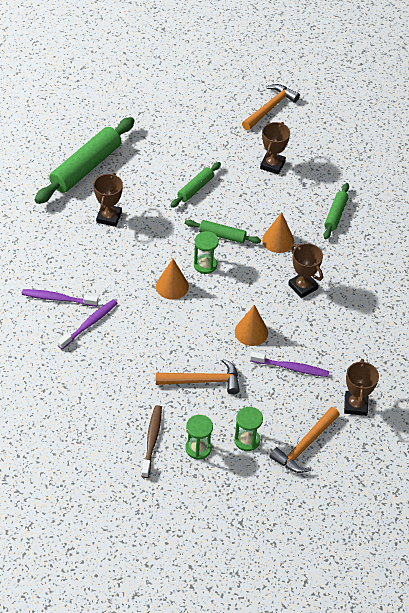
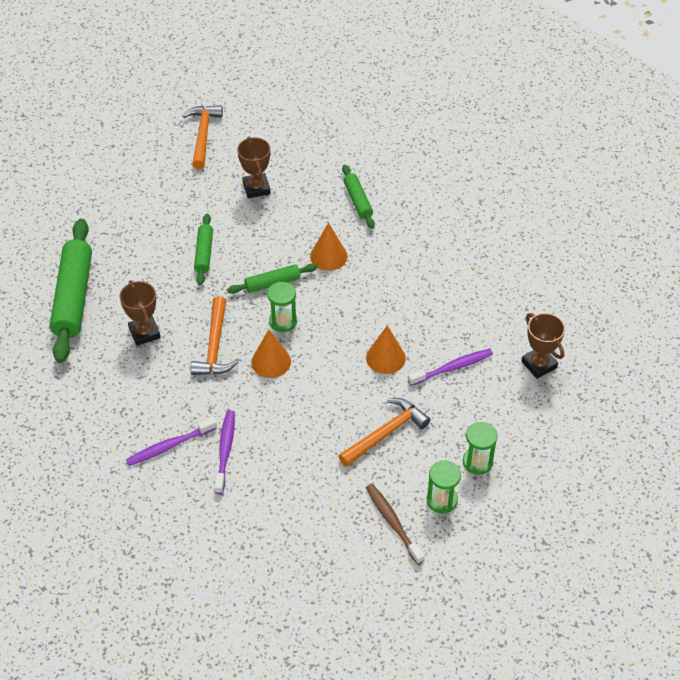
camera: 35 degrees left, 0 degrees up
(303, 287) = (391, 286): brown trophy -> none
(305, 446) = (532, 432): orange hammer -> orange hammer (215, 346)

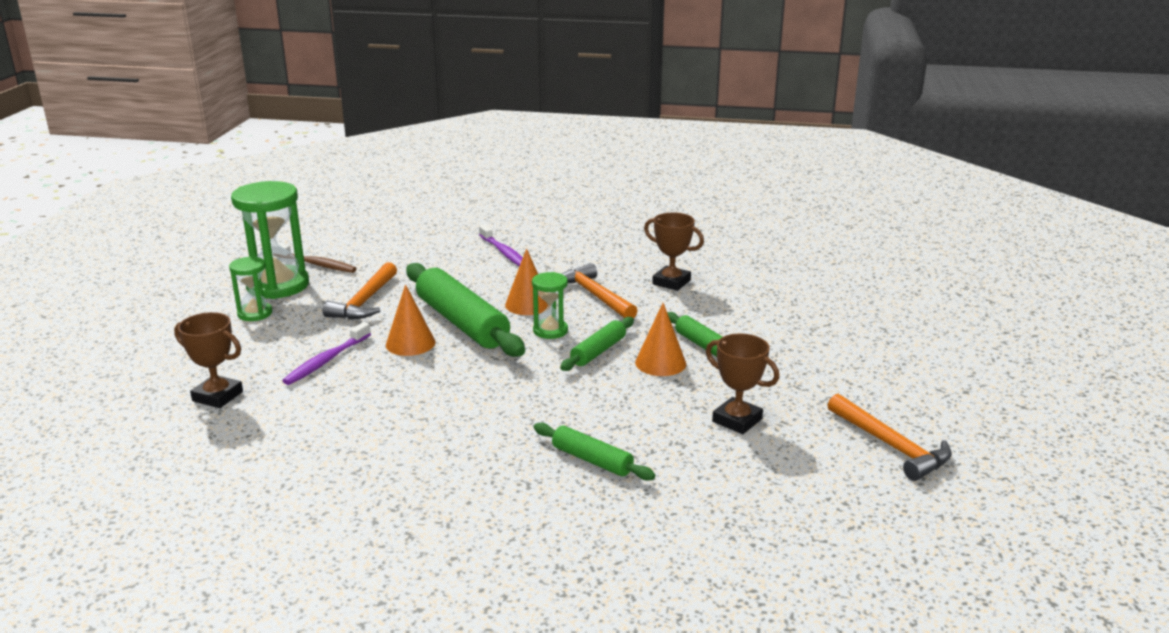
camera: 145 degrees right, 25 degrees down
(73, 297) = (770, 279): green rolling pin -> green rolling pin (462, 323)
(169, 446) = (554, 242): purple toothbrush -> none
(328, 256) = (564, 394): orange cone -> orange cone (660, 363)
(442, 500) = (278, 285): green hourglass -> green hourglass, size x1.90

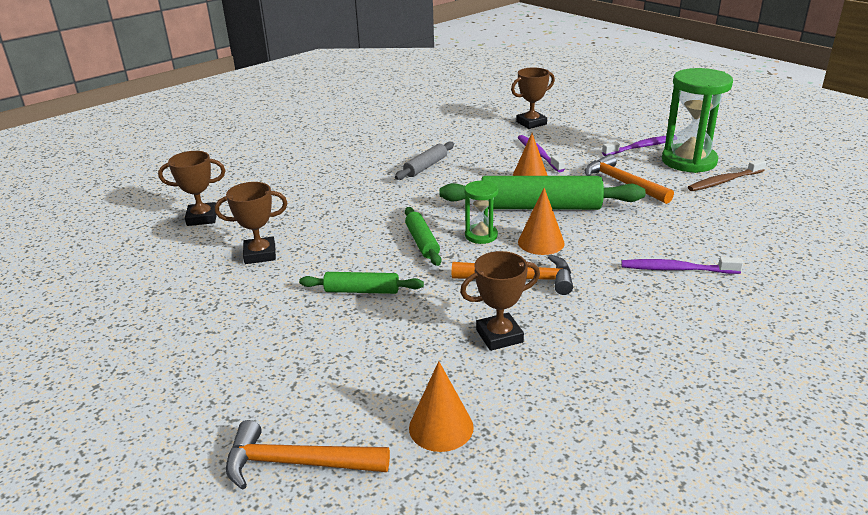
camera: 130 degrees right, 5 degrees up
(255, 313) = (641, 147): green hourglass -> purple toothbrush
(433, 415) = (426, 167): none -> grey rolling pin
(592, 460) = (309, 193): green rolling pin -> none
(660, 363) = (369, 260): orange cone -> orange cone (441, 427)
(740, 503) = (202, 218): none -> brown trophy
(891, 446) = (134, 297): orange hammer -> orange hammer (297, 463)

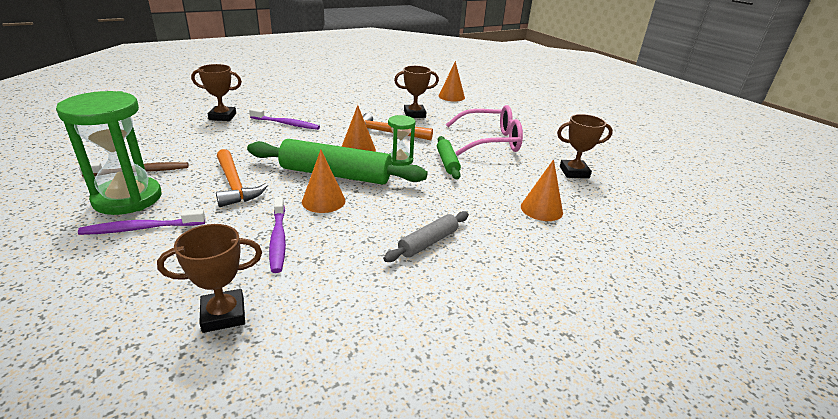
camera: 175 degrees left, 0 degrees up
(202, 218) = (655, 213): brown trophy -> brown trophy (222, 117)
(297, 463) = (508, 97): orange hammer -> none
(322, 204) = (541, 209): none -> orange cone
(362, 291) = (490, 141): green rolling pin -> pink glasses

